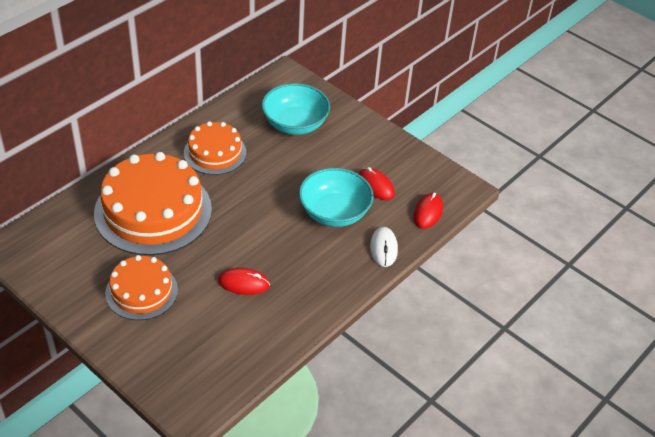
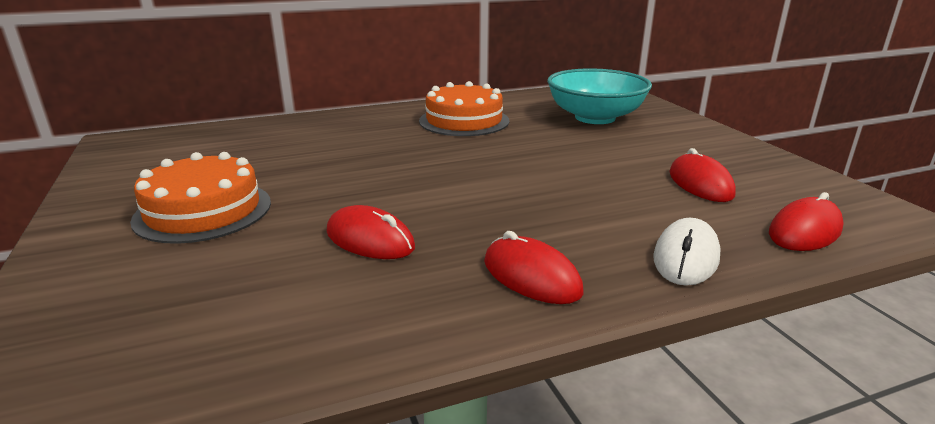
camera: 30 degrees right, 20 degrees down
(153, 211) = (328, 147): orange cake -> none
(327, 282) = (531, 277): none -> red mouse
(334, 212) = (605, 196): turquoise bowl -> none

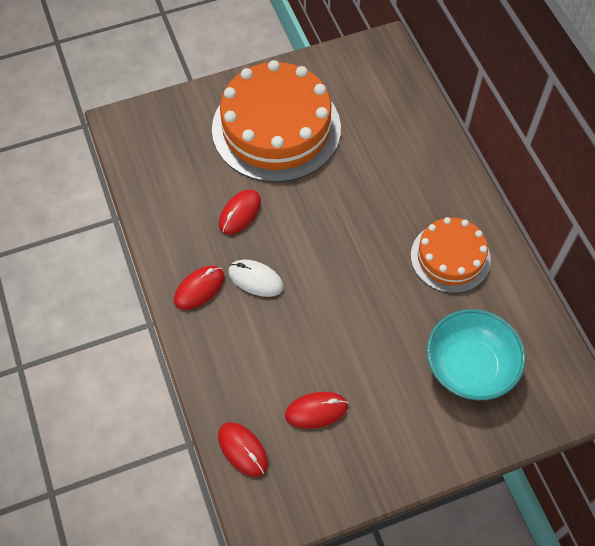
camera: 90 degrees right, 35 degrees up
(203, 211) = (276, 128): orange cake -> orange cake, size x1.75
(686, 257) = (214, 369): white mouse -> white mouse (255, 279)

